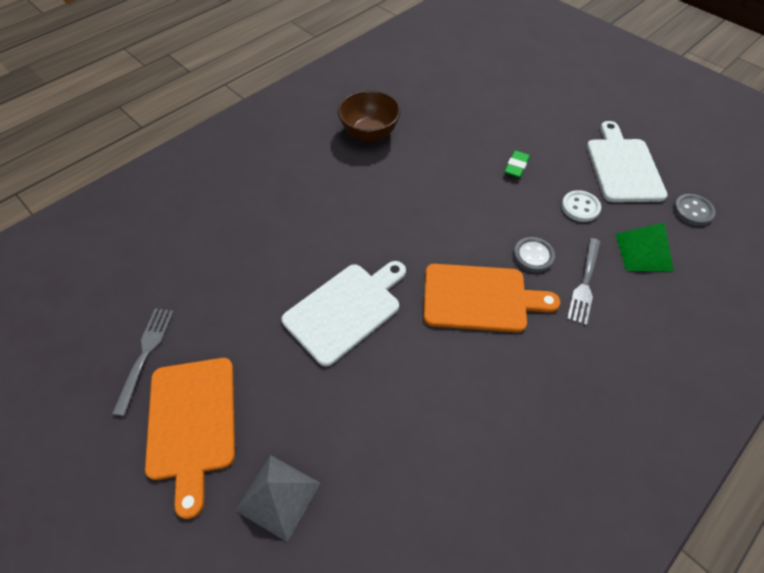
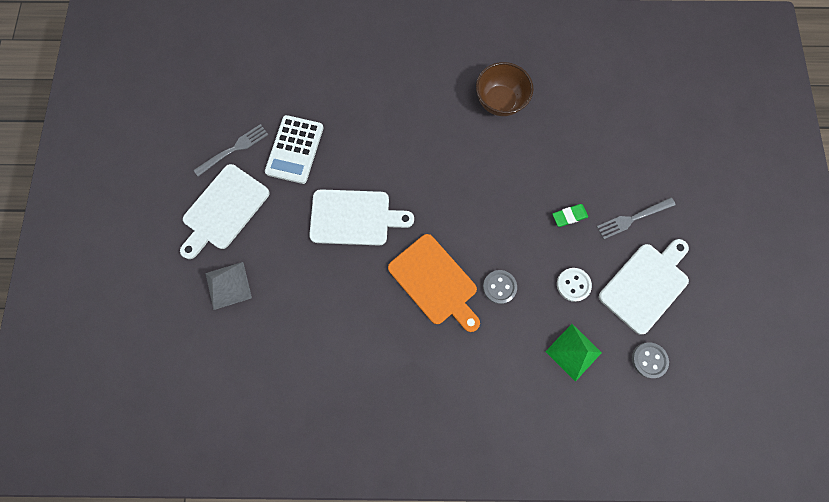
camera: 45 degrees right, 20 degrees up
(192, 423) = (224, 210): orange cutting board -> white cutting board
(218, 302) = (295, 149): none -> white calculator
(585, 284) = (508, 334): grey fork -> grey fork (632, 218)

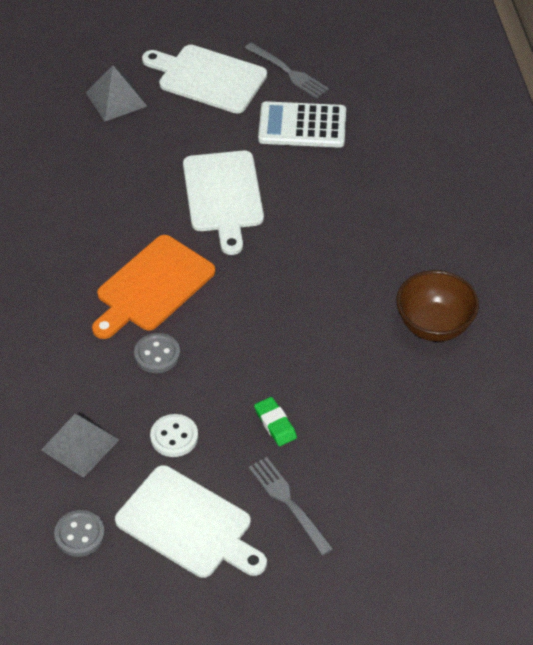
camera: 80 degrees right, 25 degrees down
(573, 352) = (80, 445): green pyramid -> grey pyramid

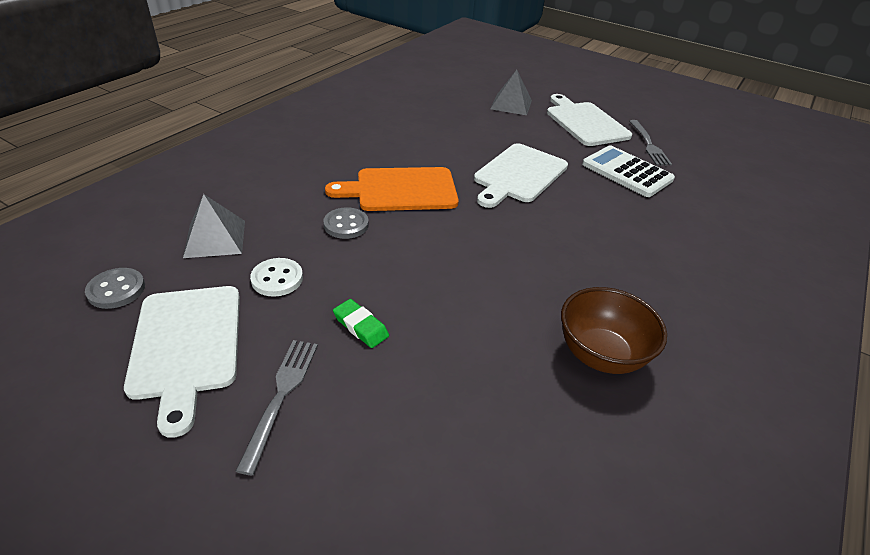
camera: 40 degrees right, 10 degrees down
(275, 424) = (360, 326): green eraser -> green eraser turned 60 degrees counterclockwise

